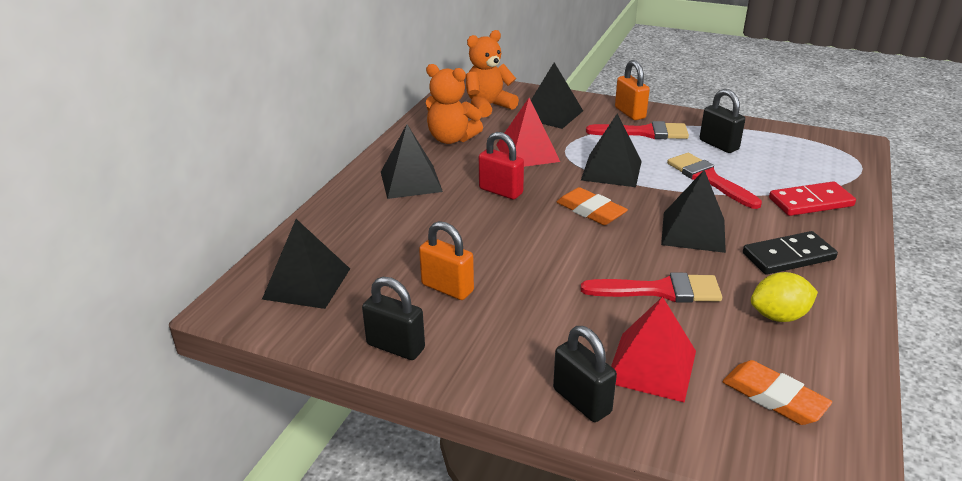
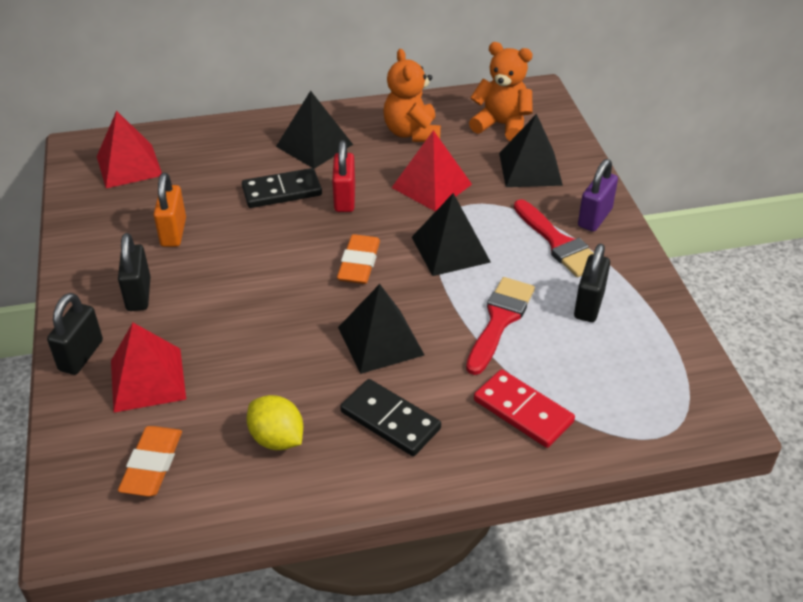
camera: 55 degrees right, 10 degrees up
(307, 283) = (129, 165): black pyramid -> red pyramid
(395, 347) = (84, 240): black padlock -> black padlock (138, 294)
(455, 215) = (282, 191): none -> black domino
(630, 113) = (594, 218): orange padlock -> purple padlock
(660, 290) = (260, 350): red brush -> none

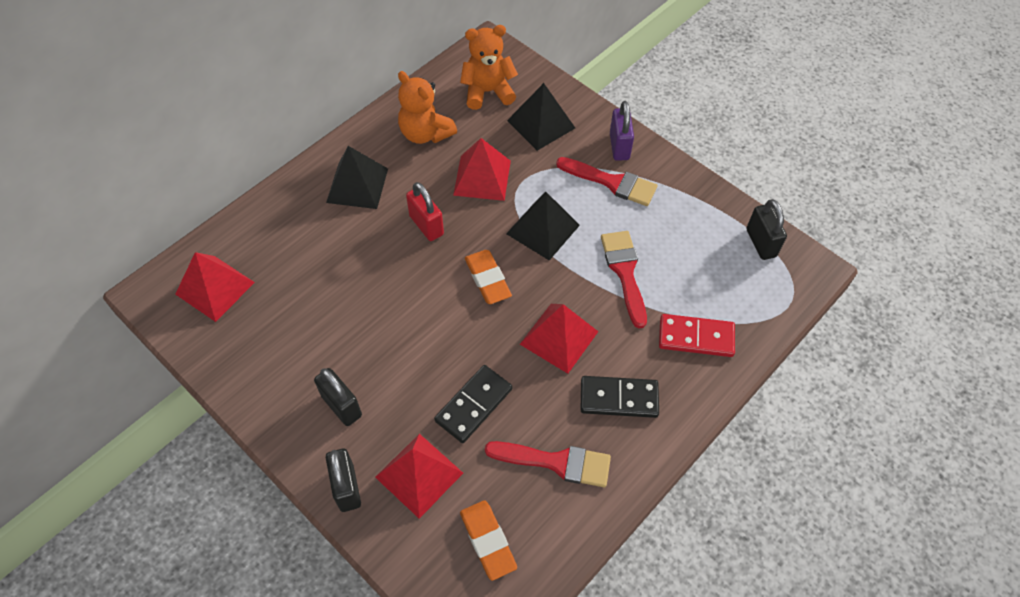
camera: 35 degrees left, 15 degrees up
(173, 232) = (316, 332): orange padlock -> none
(277, 439) = (556, 462): yellow lemon -> red brush
(282, 191) = (370, 244): black domino -> black domino (473, 405)
(381, 341) = (559, 337): black pyramid -> red pyramid
(589, 305) = (671, 225): black padlock -> black padlock (761, 243)

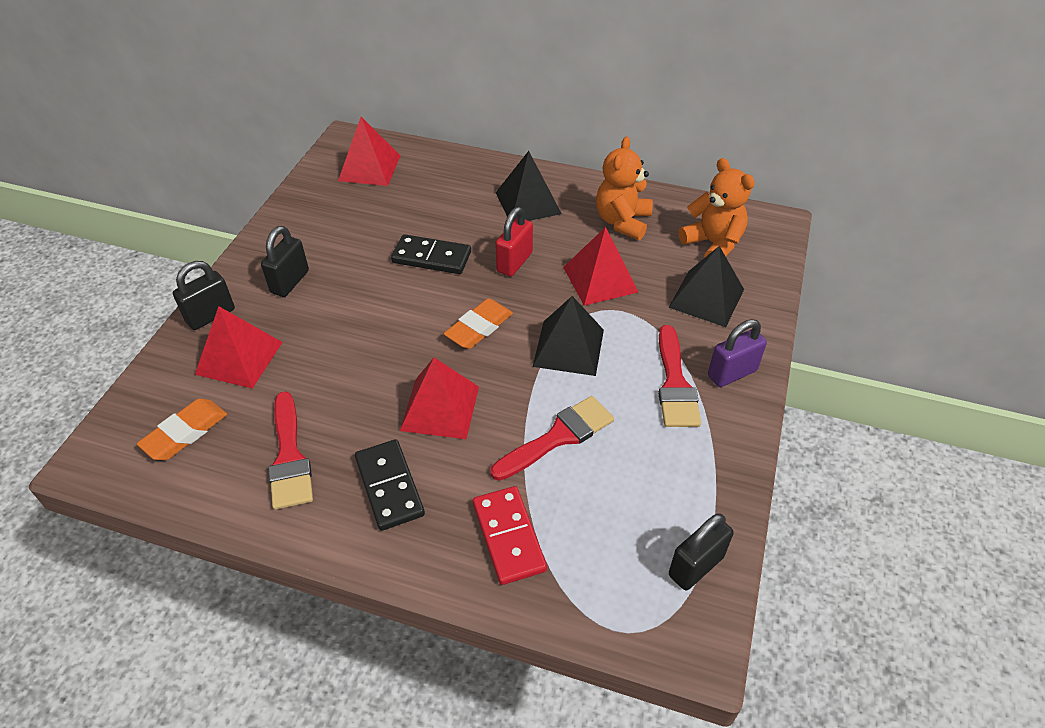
camera: 65 degrees right, 10 degrees down
(473, 405) = (329, 369): black domino -> black domino (432, 257)

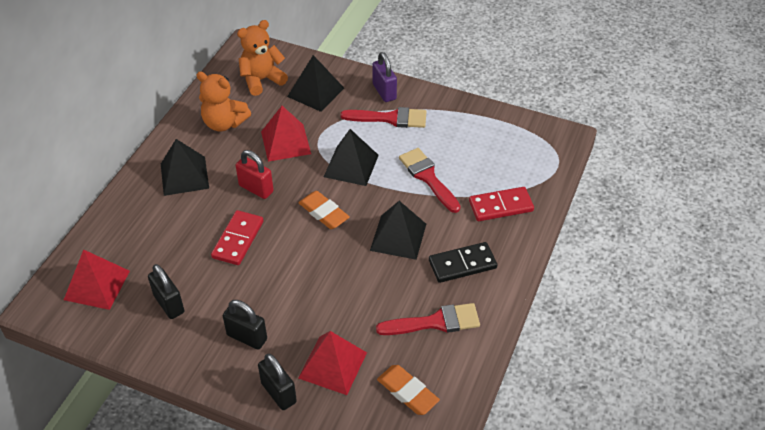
camera: 85 degrees left, 0 degrees up
(432, 257) = (238, 239): black domino -> red domino
(440, 408) = (398, 237): red pyramid -> black pyramid
(696, 566) = (520, 129): black padlock -> black padlock (169, 304)

